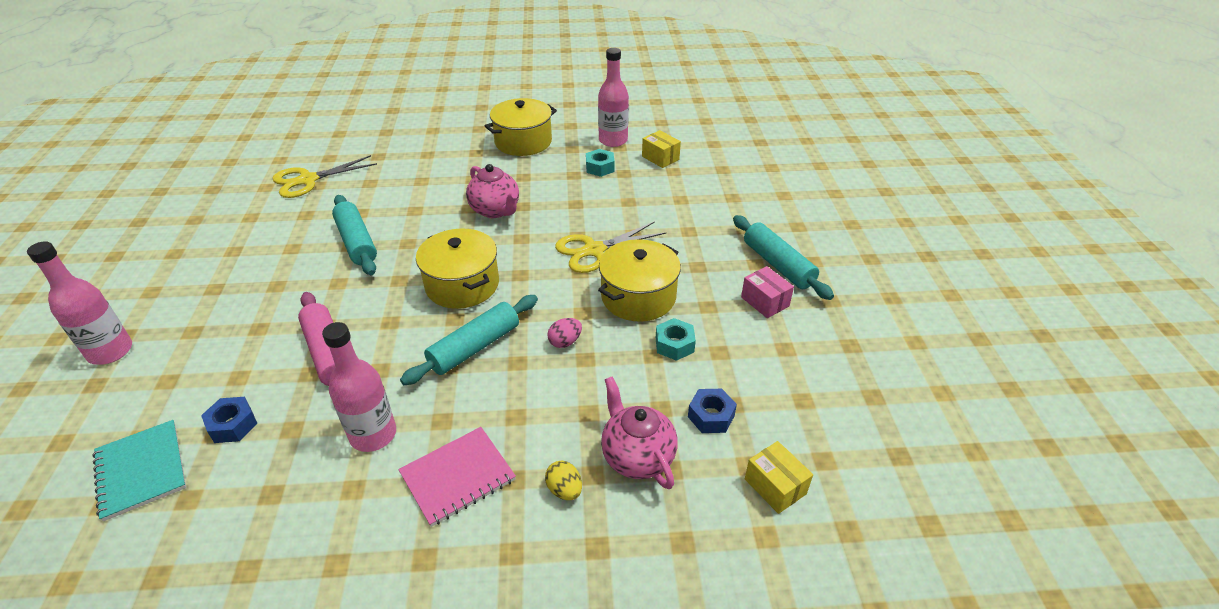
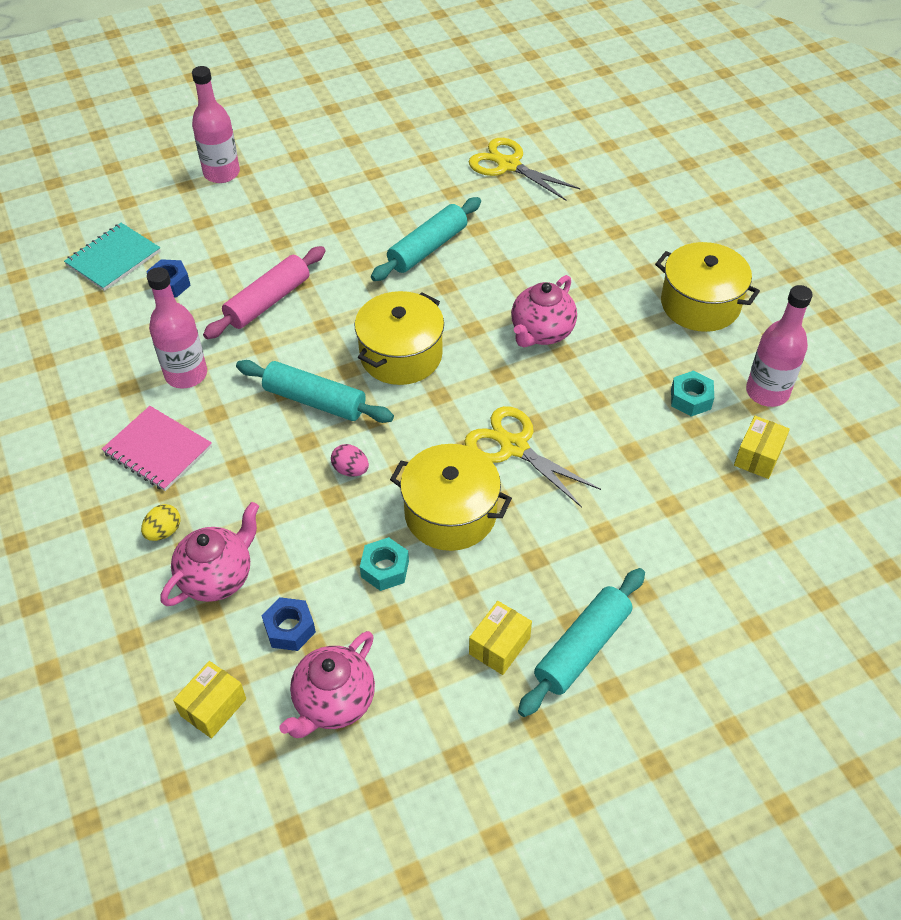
camera: 70 degrees right, 10 degrees up
(765, 302) = (499, 646): pink box -> yellow box
(790, 403) = (333, 702): none -> pink teapot

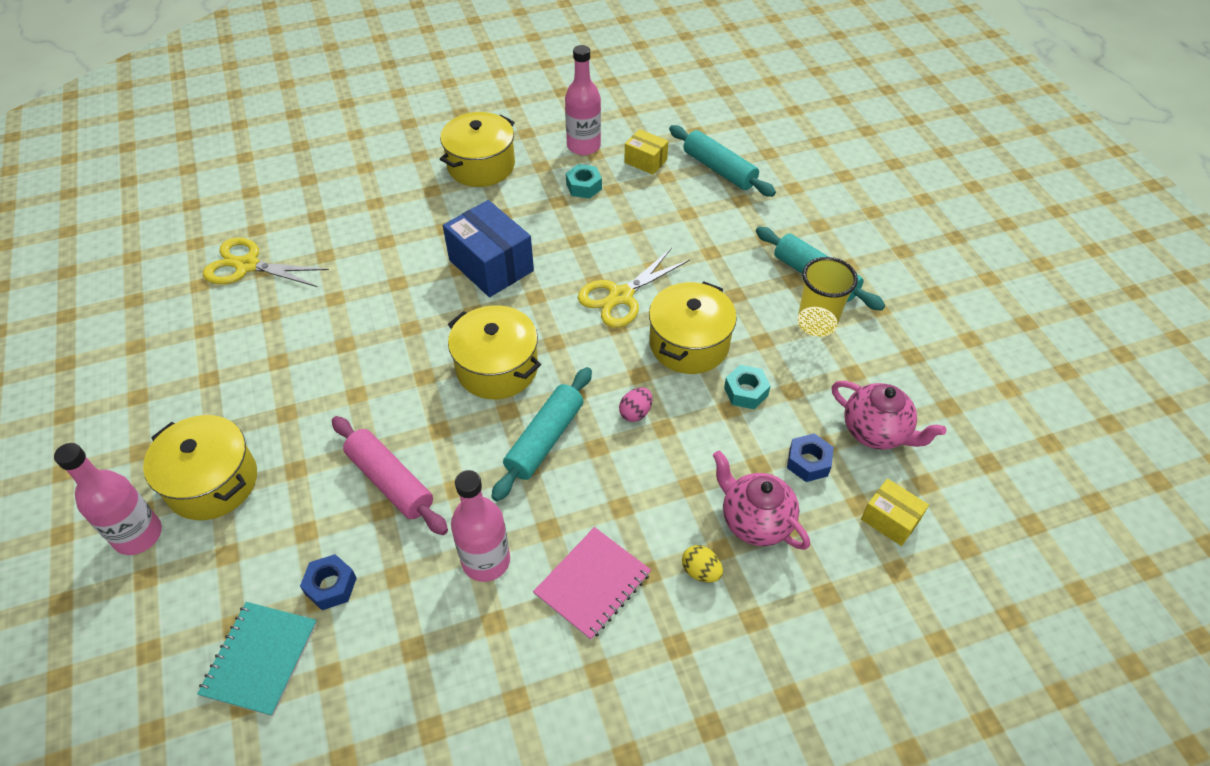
camera: 85 degrees left, 0 degrees up
(113, 258) = (260, 659): turquoise notebook -> turquoise notebook turned 60 degrees clockwise
(268, 199) = (212, 482): none -> yellow pot
(427, 248) = (351, 338): turquoise rolling pin -> turquoise rolling pin (719, 169)
(499, 646) = (816, 323): yellow box -> yellow cup
(508, 165) = (247, 265): yellow scissors -> yellow scissors turned 60 degrees clockwise
(541, 333) = (491, 265): pink teapot -> blue box

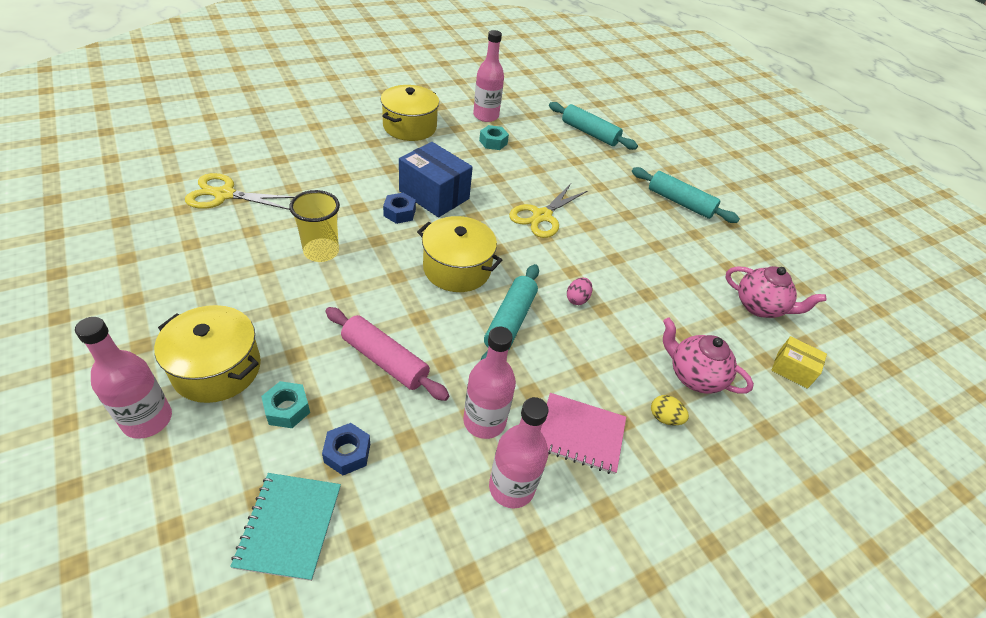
camera: 15 degrees left, 5 degrees down
(498, 638) = (511, 487): none -> pink bottle
(592, 584) = (580, 434): pink notebook -> pink notebook turned 75 degrees clockwise
(645, 161) = (534, 127): yellow box -> none
(689, 344) = (603, 248): yellow pot -> none
(746, 392) = (656, 281): turquoise nut -> turquoise nut (287, 409)
(808, 462) = (718, 330): blue nut -> blue nut (399, 213)
(816, 323) = (691, 233): yellow cup -> yellow cup (321, 252)

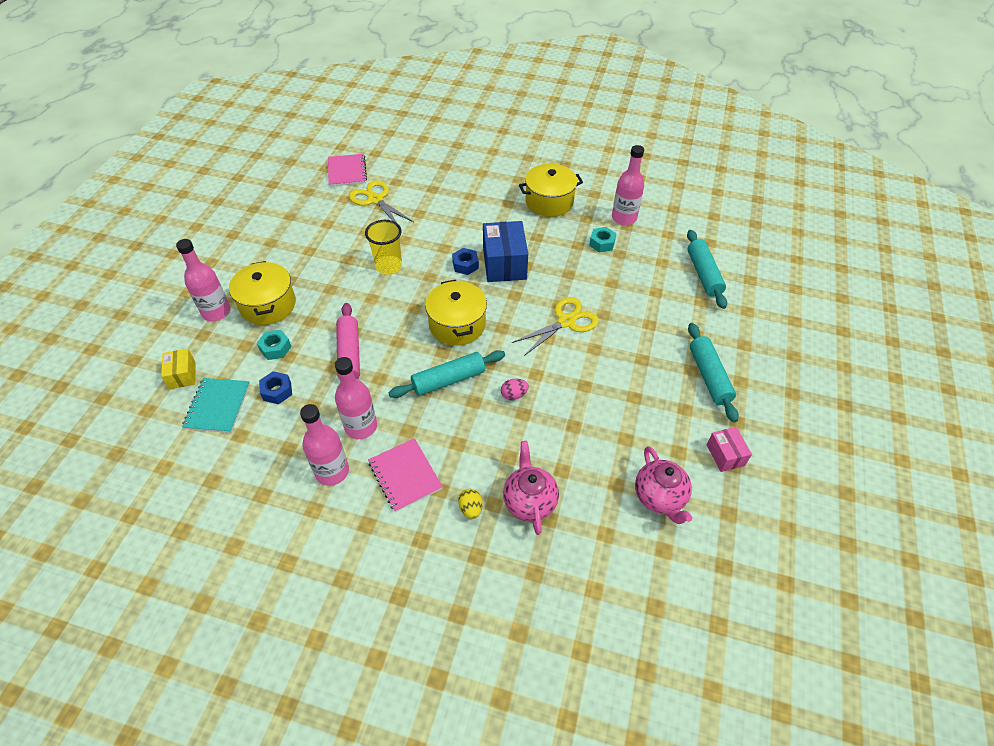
camera: 50 degrees right, 5 degrees up
(151, 180) = (347, 171): none -> pink notebook
(289, 526) = (217, 406): turquoise notebook -> turquoise notebook turned 45 degrees counterclockwise
(542, 216) = (566, 321): yellow scissors -> yellow scissors turned 150 degrees clockwise
(754, 250) = (725, 455): none -> pink box
(792, 370) = (617, 556): yellow box -> yellow box (182, 375)

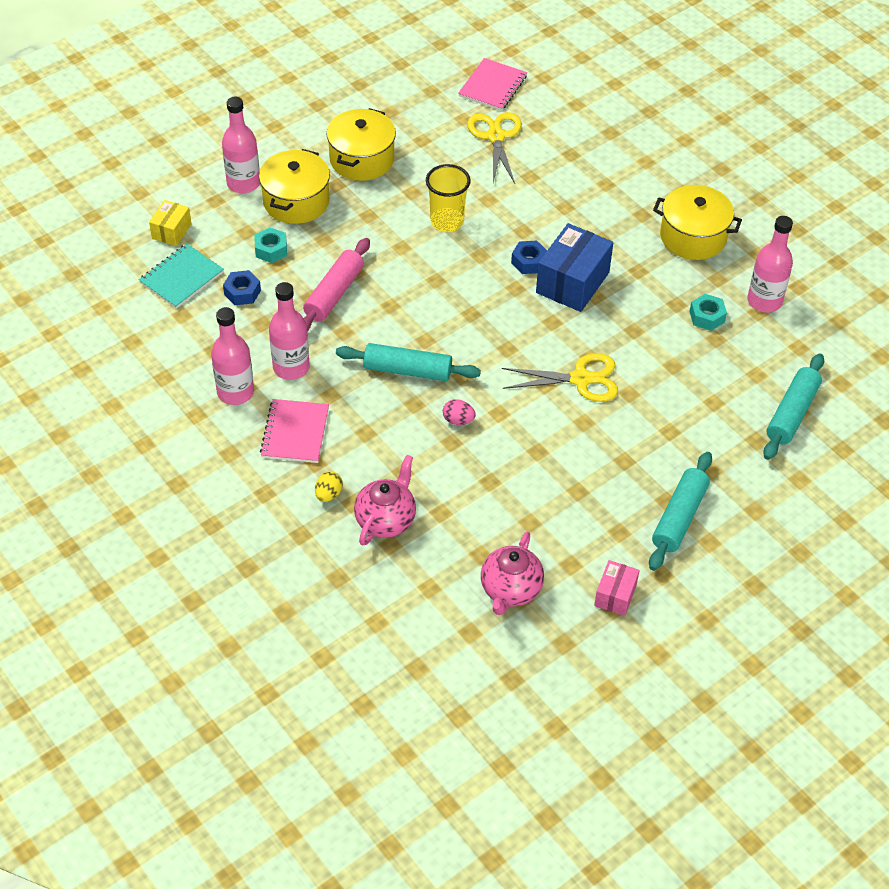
camera: 35 degrees right, 0 degrees up
(457, 324) = (464, 320): yellow pot -> yellow pot (361, 159)

